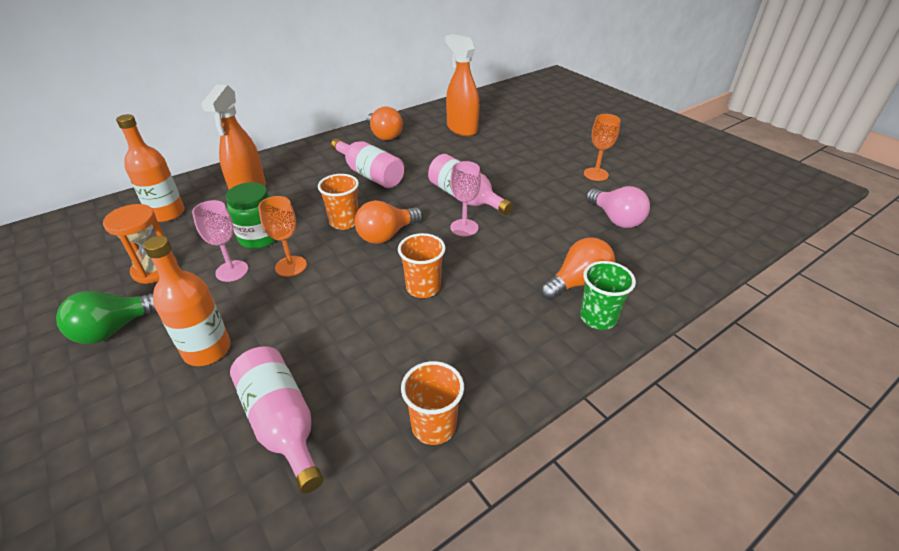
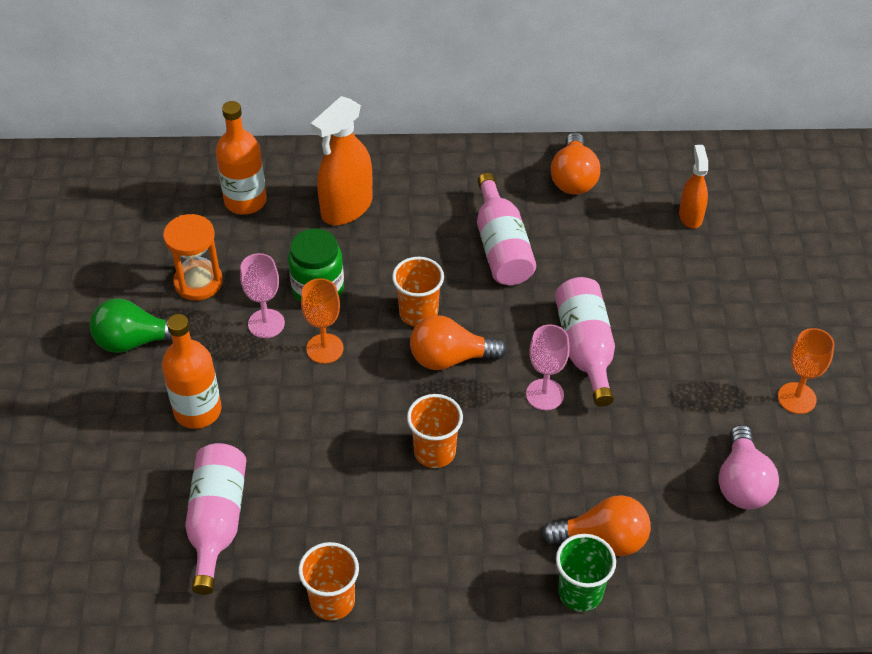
camera: 35 degrees right, 10 degrees up
(461, 129) = (690, 216): orange spray bottle -> orange spray bottle, size x0.59

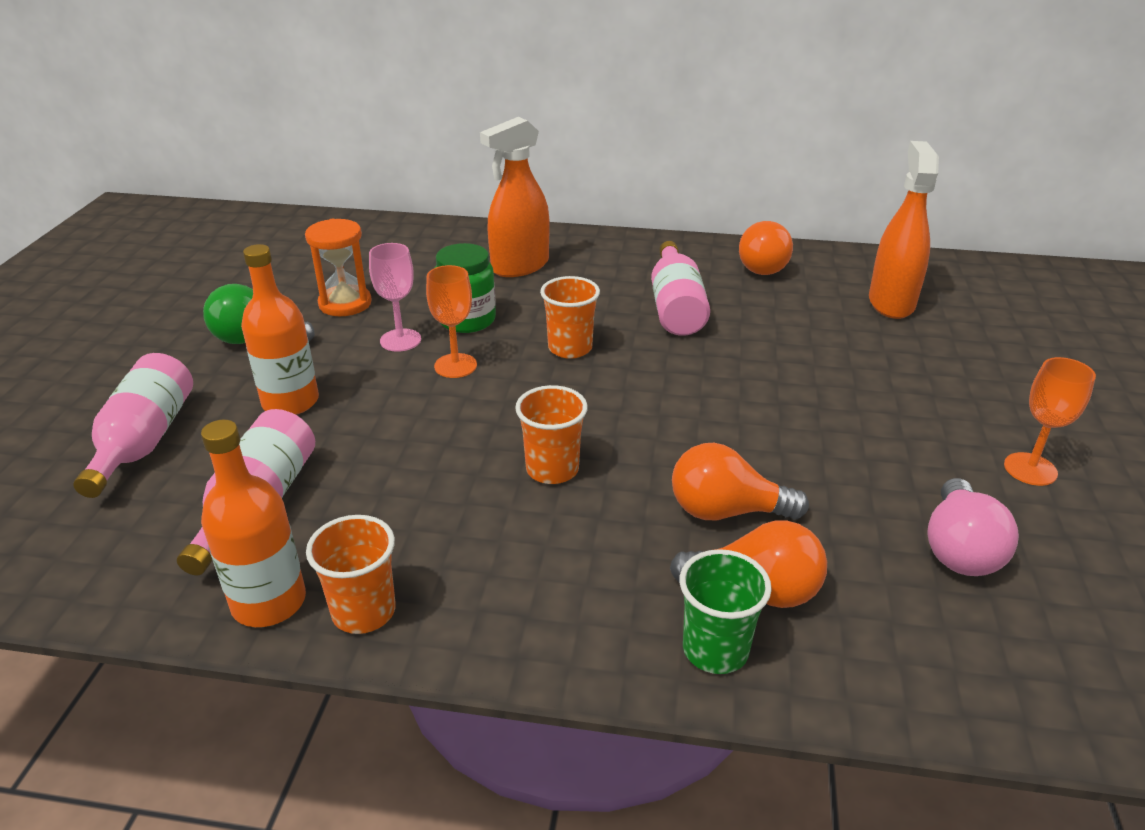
camera: 10 degrees right, 15 degrees down
(245, 201) = (420, 253): orange bottle -> orange bottle (269, 602)
(450, 358) = (595, 388): orange light bulb -> orange light bulb (726, 511)
(544, 394) = (701, 431): pink goblet -> none
(585, 348) = (758, 395): pink bottle -> pink bottle (144, 441)
(690, 216) = (891, 303): orange spray bottle -> orange spray bottle, size x1.70

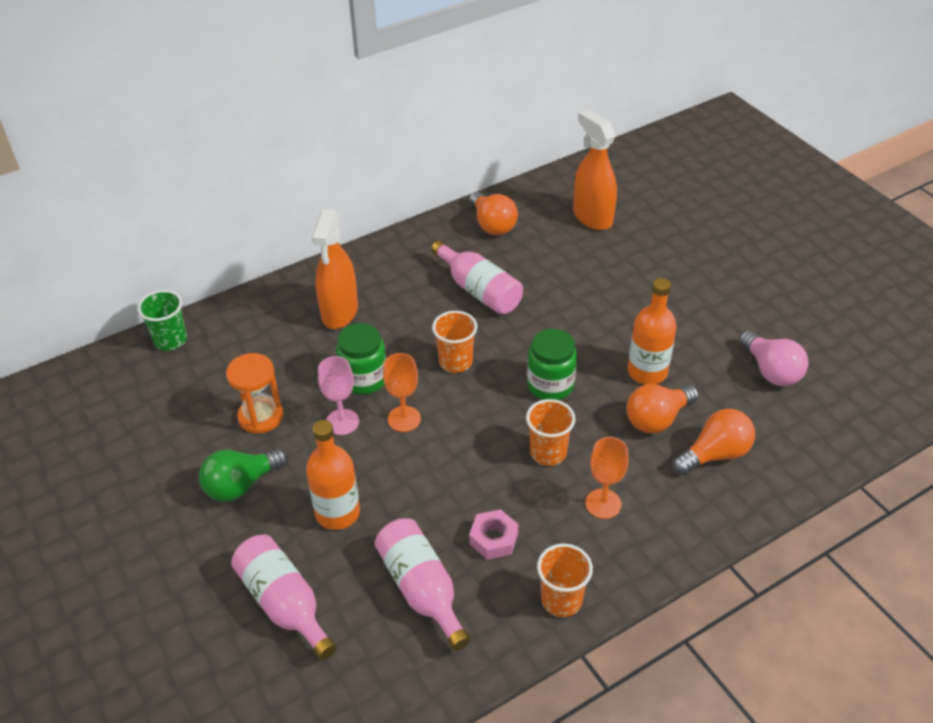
camera: 40 degrees left, 10 degrees up
(269, 602) = (508, 632): orange bottle -> orange bottle (647, 372)
(385, 509) = (493, 539): none -> pink nut
(641, 414) = (550, 385): none -> green jar
(715, 650) = (730, 497): green cup -> green cup (170, 340)
(1030, 469) = (757, 301): orange goblet -> orange goblet (603, 504)

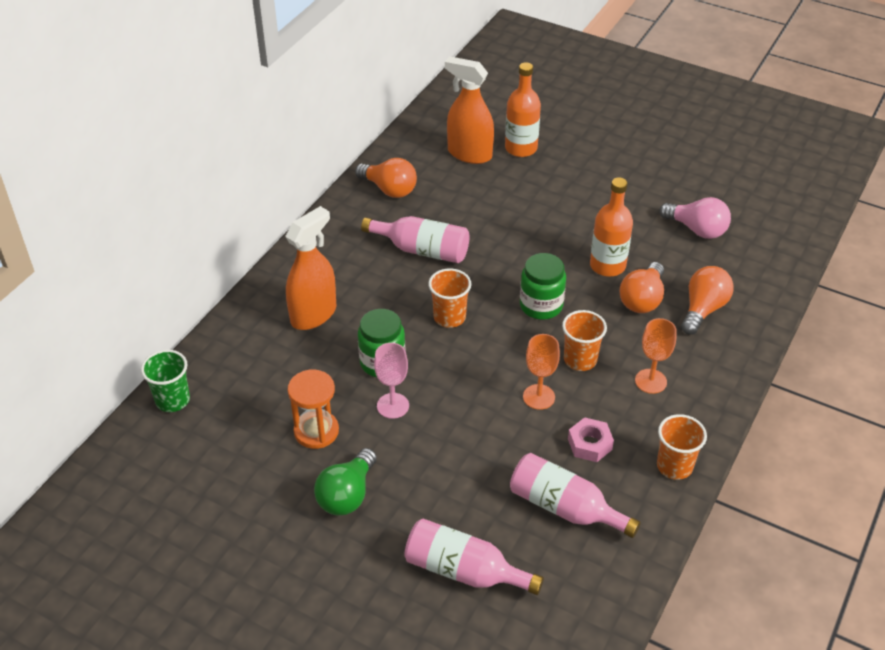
camera: 30 degrees left, 0 degrees up
(337, 513) = (449, 480): orange bottle -> orange bottle (521, 148)
(339, 312) = (314, 314): orange spray bottle -> orange spray bottle turned 120 degrees counterclockwise
(404, 419) = (443, 381): orange goblet -> orange goblet (539, 397)

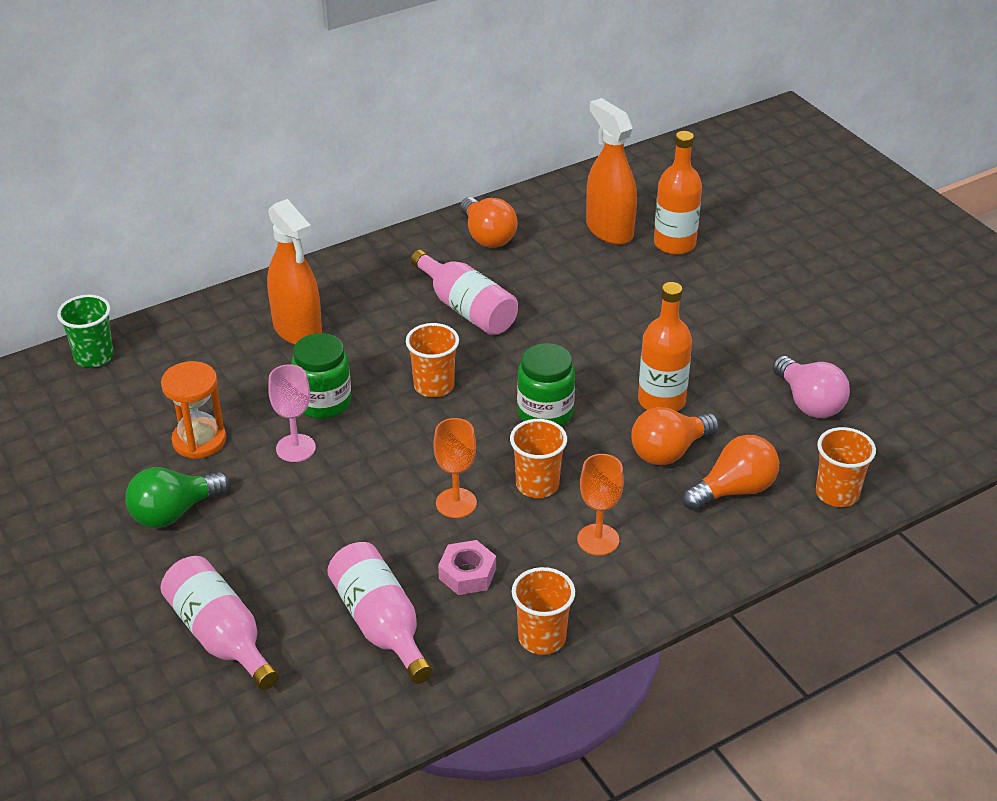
camera: 30 degrees right, 5 degrees down
(314, 314) = (297, 330): orange spray bottle -> orange spray bottle turned 75 degrees clockwise
(763, 285) = (837, 493): none -> orange cup

